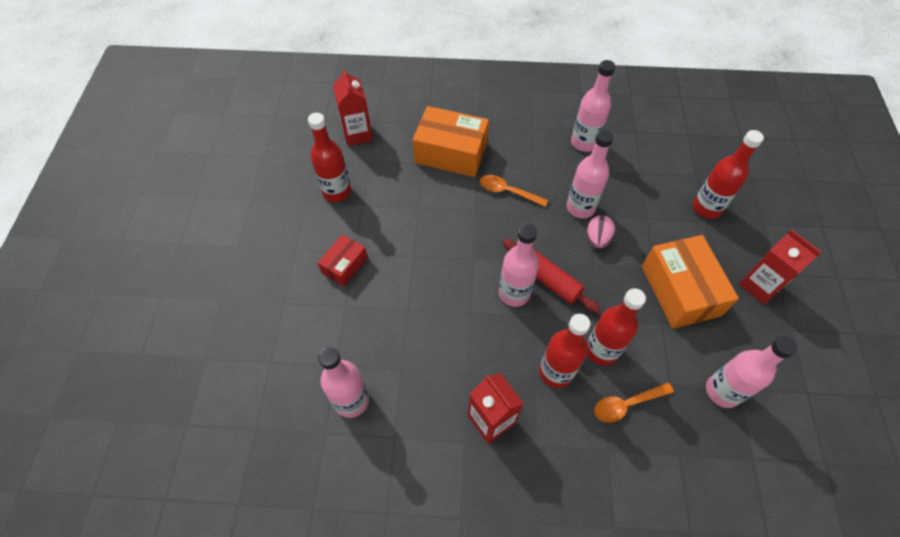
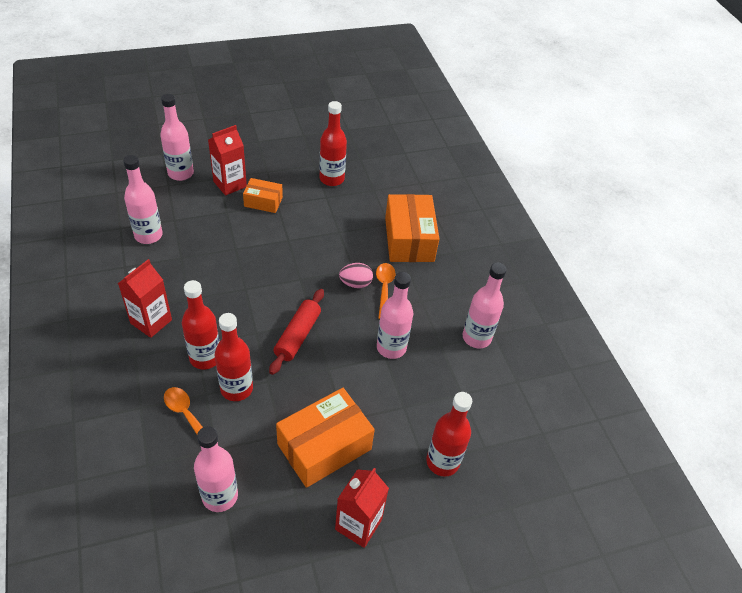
camera: 65 degrees right, 10 degrees down
(345, 265) = (263, 202): red box -> orange box
(357, 134) = (398, 175): red carton -> red carton (230, 184)
(514, 293) = (275, 314): pink bottle -> pink bottle (180, 173)
(597, 239) = (359, 367): pink egg -> pink egg (355, 283)

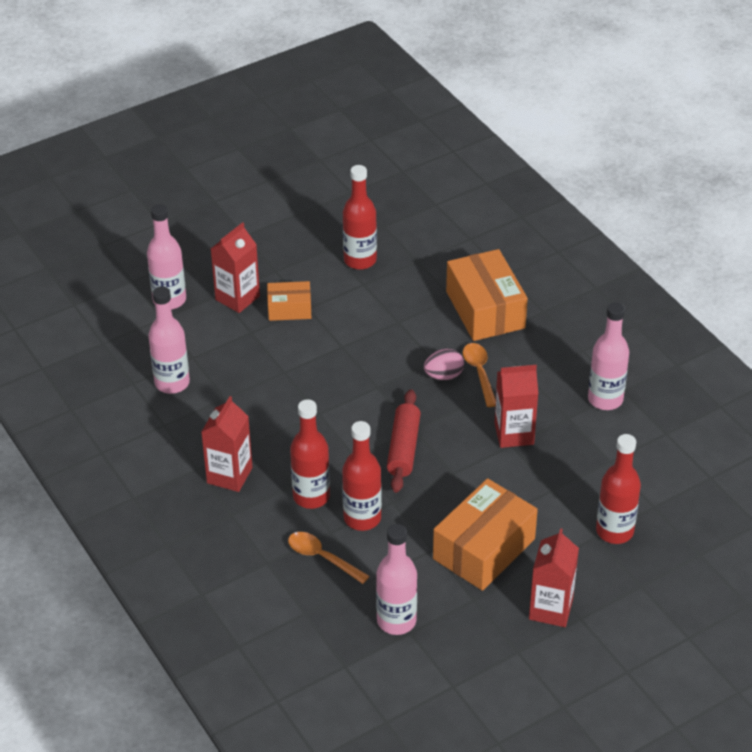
camera: 10 degrees left, 5 degrees down
(391, 347) = (514, 434): pink bottle -> red carton

